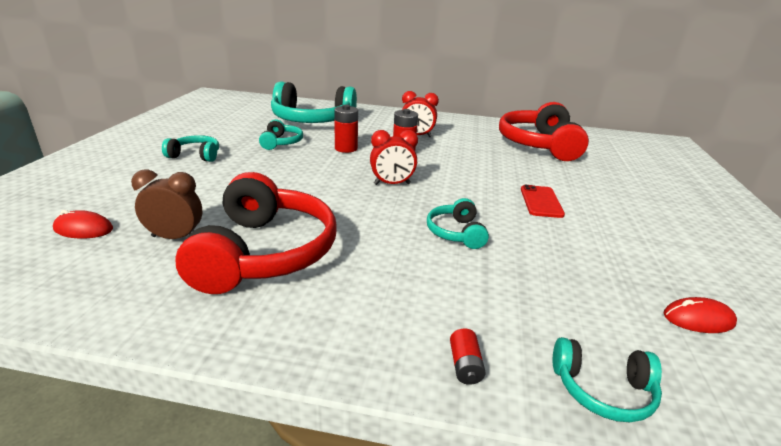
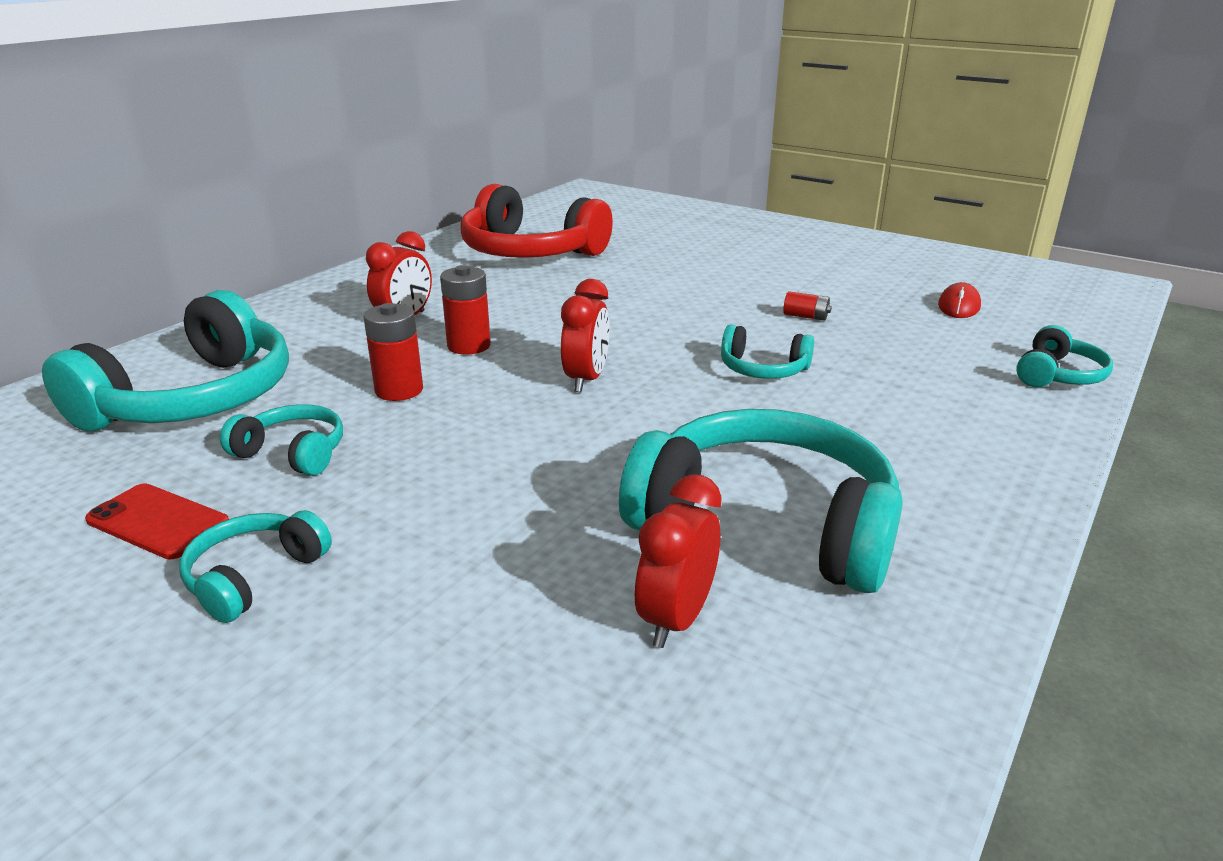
camera: 65 degrees left, 0 degrees up
(83, 229) = (575, 761): red mouse -> none
(175, 237) = (676, 619): brown clock -> red clock
(264, 253) = (765, 525): red headphones -> turquoise headphones
(465, 366) = (1029, 428): red battery -> red battery (805, 316)
(541, 202) = (704, 300): red phone -> red phone (158, 522)

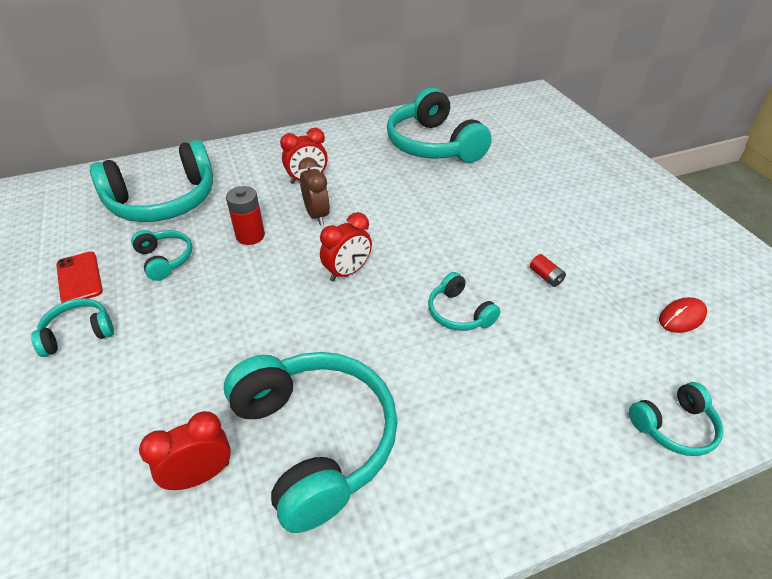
camera: 35 degrees right, 15 degrees up
(469, 346) = (317, 215): red battery -> brown clock
(530, 252) = (433, 145): red headphones -> turquoise headphones

